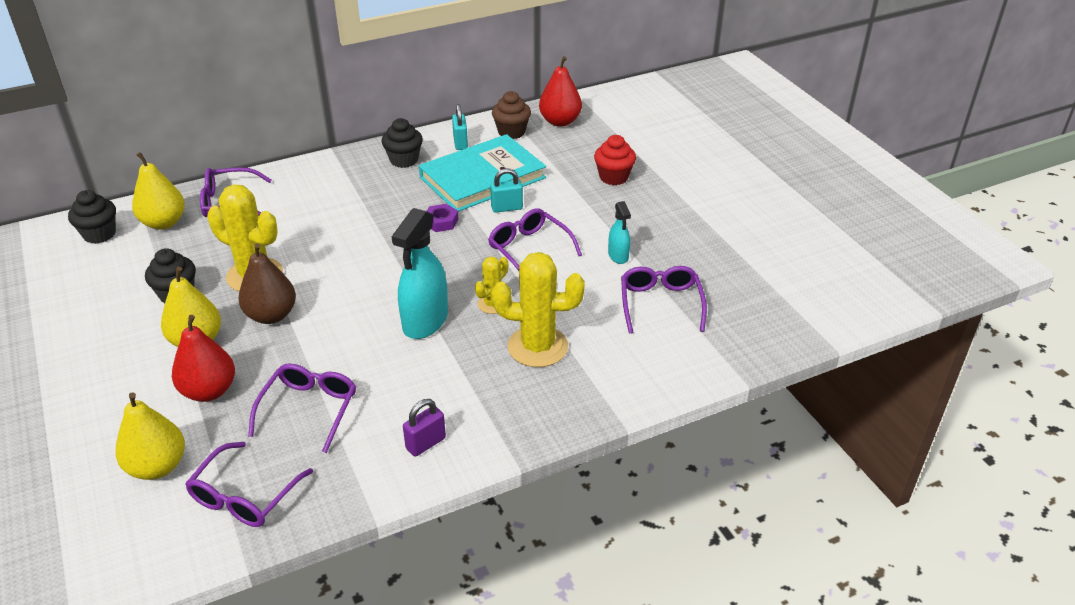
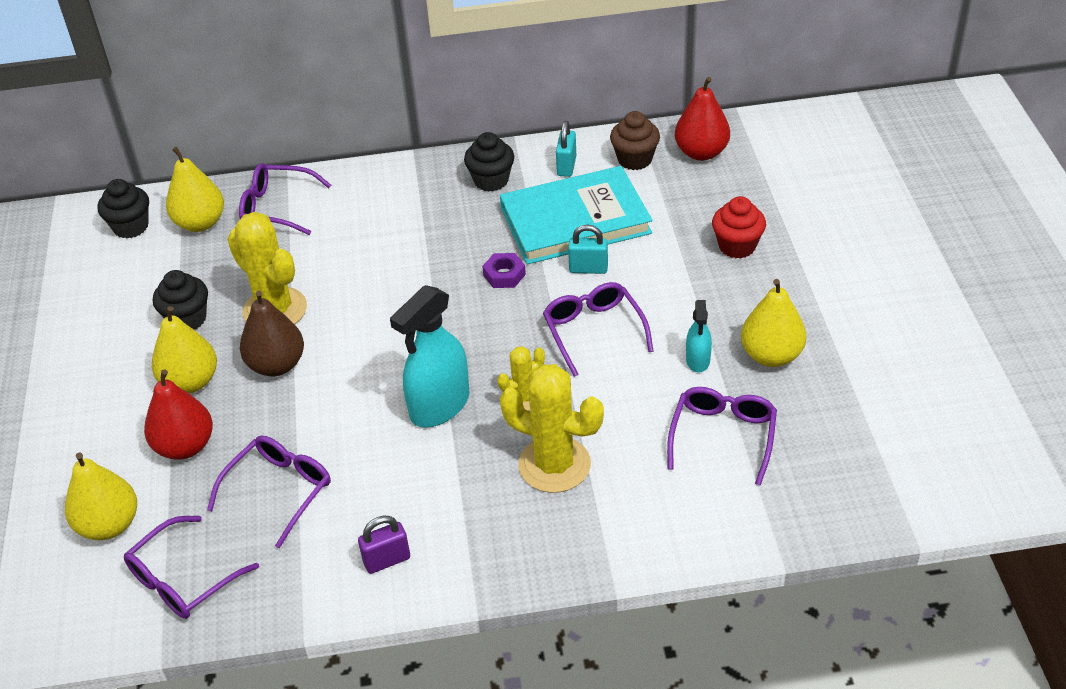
camera: 20 degrees right, 5 degrees up
(671, 244) = (771, 355): none -> yellow pear

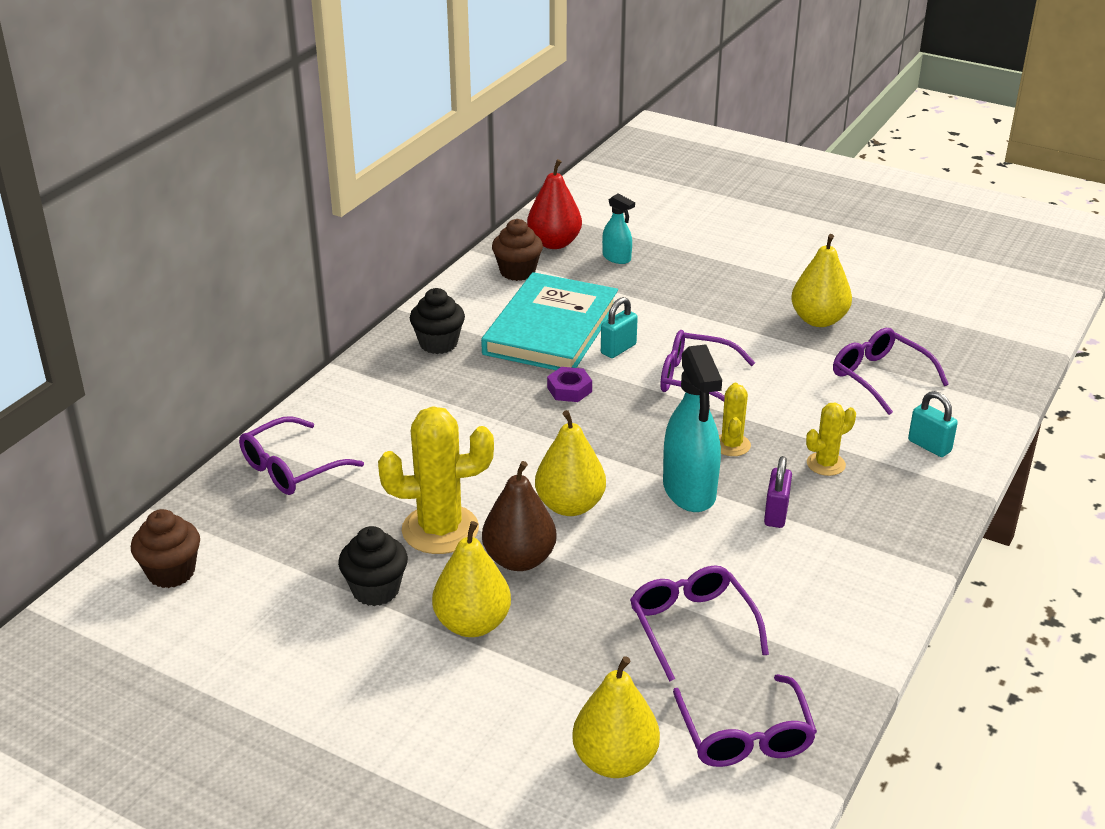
camera: 55 degrees left, 10 degrees down
(131, 227) = (171, 572): black cupcake -> brown cupcake
(185, 446) = (561, 663): red pear -> none
(200, 223) = (239, 524): yellow pear -> yellow pear (570, 506)
(387, 560) = (845, 597): purple padlock -> purple padlock (776, 514)
(554, 465) = (826, 464): yellow cactus -> yellow cactus, size x0.53
(566, 166) = (477, 303): turquoise padlock -> turquoise padlock (929, 446)
(698, 360) = (786, 351): turquoise spray bottle -> turquoise spray bottle (616, 258)
(737, 246) = (683, 279): red cupcake -> none

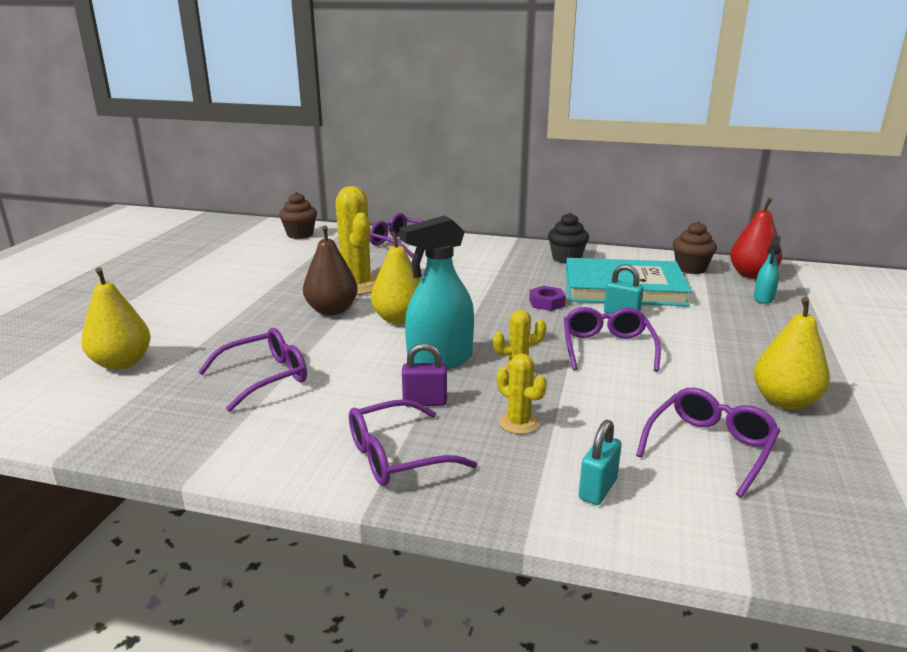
camera: 75 degrees right, 10 degrees down
(375, 590) = (293, 277): black cupcake -> none
(472, 624) = (263, 305): yellow pear -> none
(745, 736) = (134, 410): purple glasses -> purple glasses (397, 456)

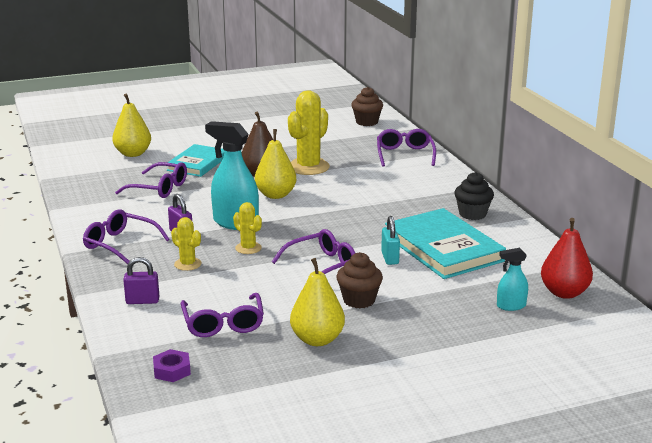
camera: 55 degrees right, 0 degrees up
(236, 333) = (197, 163): none -> turquoise book
(518, 423) = (187, 264): yellow cactus -> yellow cactus turned 60 degrees counterclockwise
(547, 303) = (370, 229): purple nut -> purple nut (172, 370)
(597, 489) = (142, 301): turquoise padlock -> purple padlock
(691, 269) = (534, 265): brown cupcake -> brown cupcake (359, 300)
(710, 447) = (223, 324): purple glasses -> purple glasses turned 75 degrees clockwise

